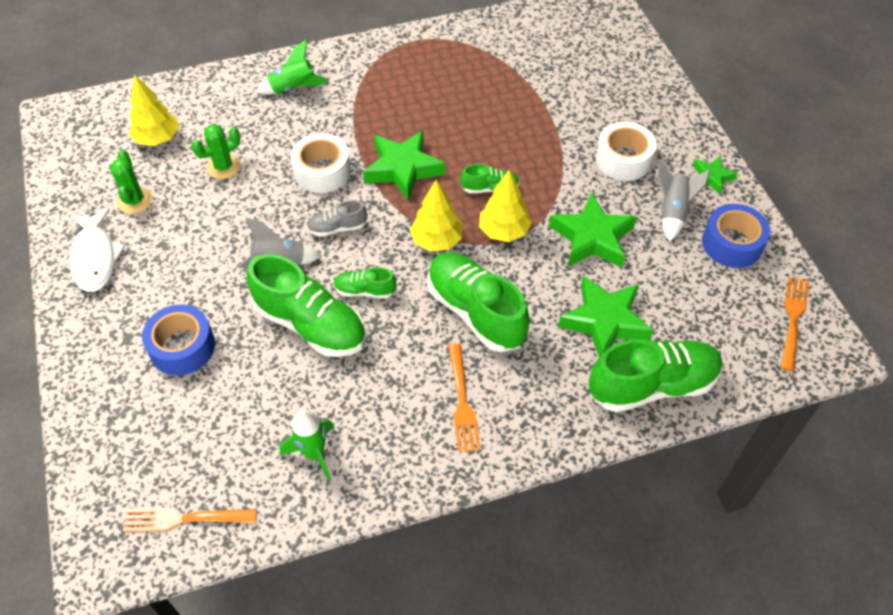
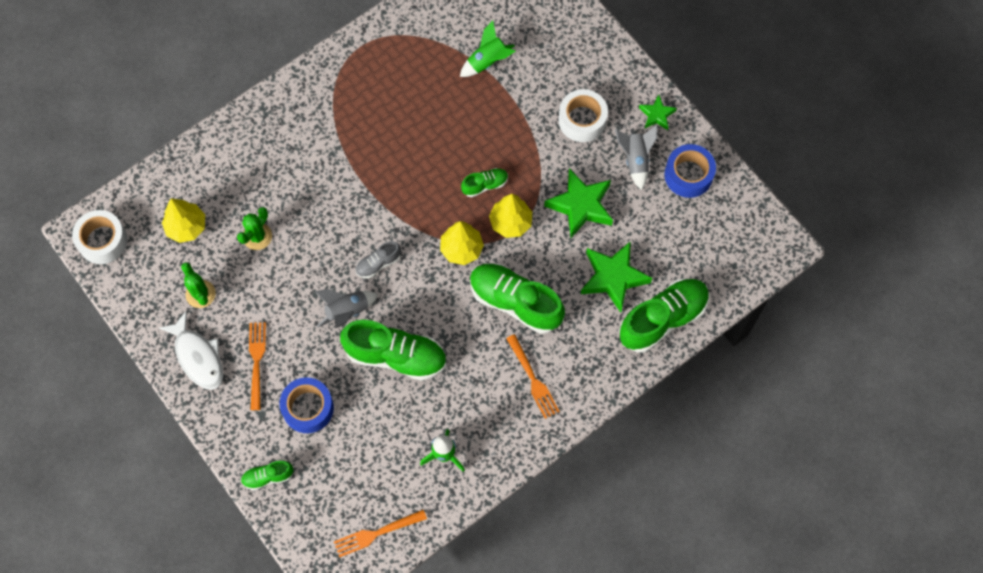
camera: 20 degrees left, 15 degrees up
(293, 88) = (277, 135): green rocket -> green rocket (487, 61)
(322, 171) = (342, 214): white tape -> white tape (102, 241)
(365, 291) = (424, 313): green shoe -> green shoe (268, 477)
(403, 169) = (407, 189): green star -> none
(793, 319) = (748, 228): orange fork -> orange fork (257, 361)

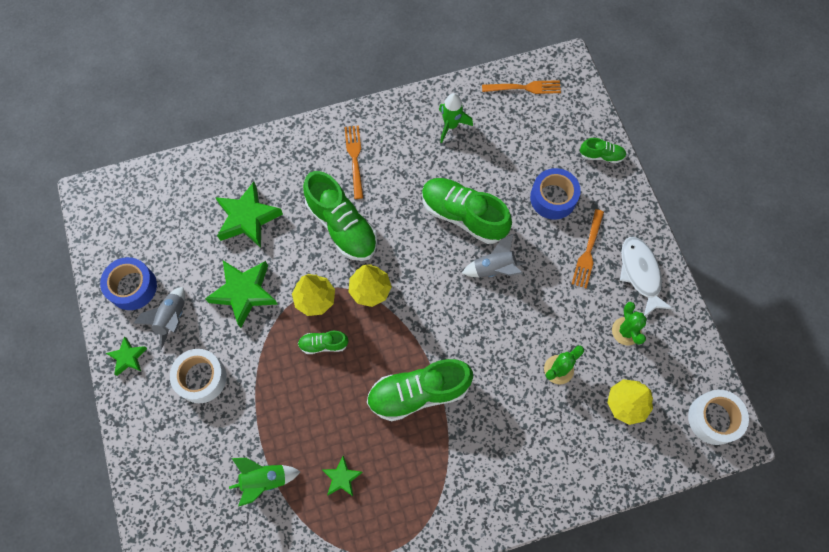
camera: 160 degrees left, 0 degrees up
(378, 263) = (451, 303): grey shoe -> none
(422, 84) = (342, 478): none -> green star
(663, 319) = (224, 170): green shoe -> green shoe (418, 393)

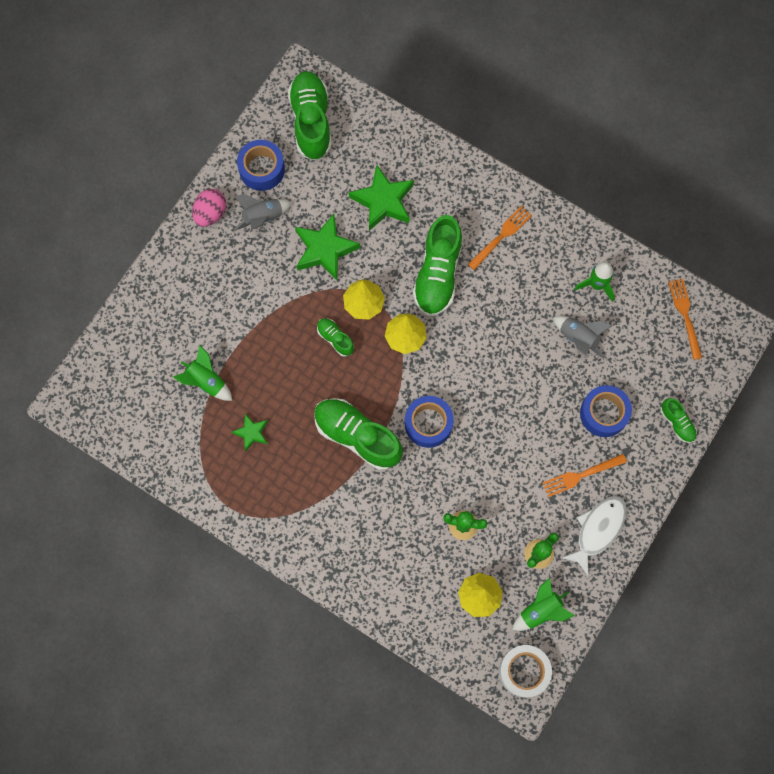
camera: 50 degrees right, 5 degrees up
(128, 357) = (210, 213): green star -> pink egg
(201, 378) = (239, 276): white tape -> none
(455, 329) = (428, 424): none -> blue tape
(463, 215) = (527, 357): green shoe -> green shoe (311, 121)
(494, 268) = (503, 414): grey rocket -> grey rocket (578, 338)
(525, 88) = (685, 315): orange fork -> orange fork turned 150 degrees counterclockwise
(673, 366) = (540, 610): none -> green rocket

